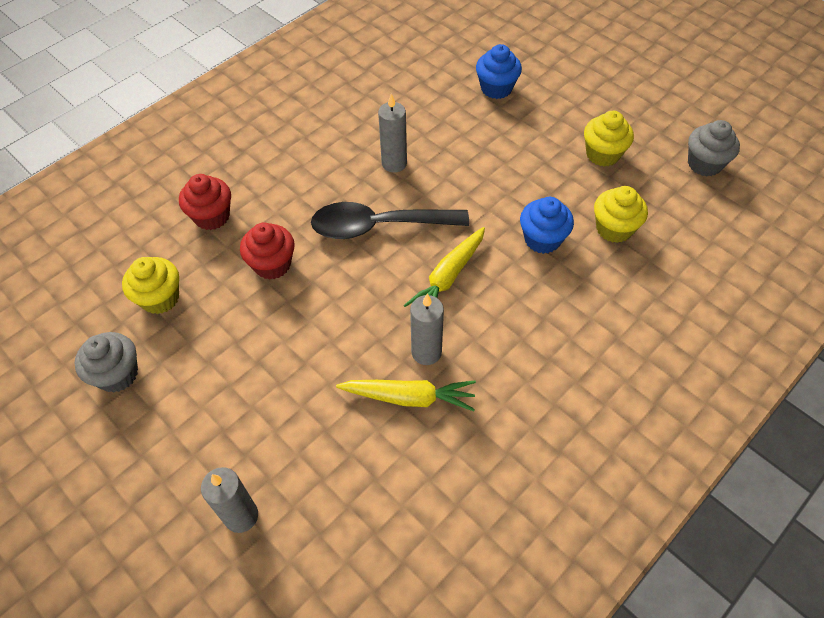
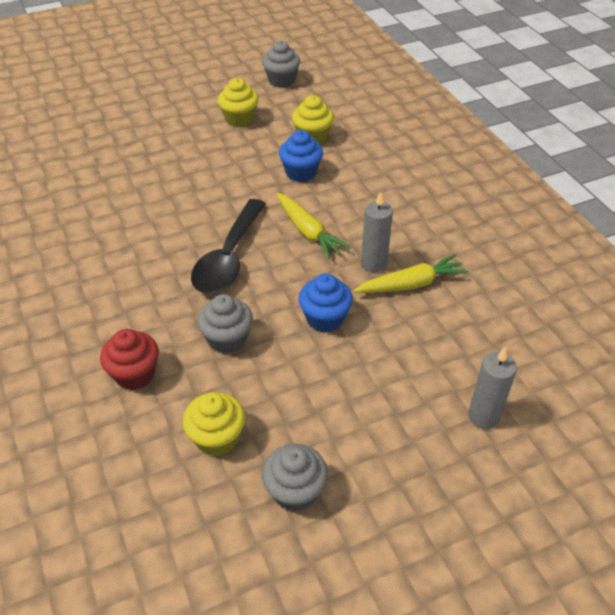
camera: 70 degrees left, 10 degrees down
(272, 264) = (227, 339): red cupcake -> grey cupcake
(394, 163) = (163, 229): grey candle -> none
(409, 397) = (411, 284): yellow carrot -> yellow carrot turned 45 degrees clockwise
(496, 88) = (125, 148): blue cupcake -> blue cupcake (325, 319)

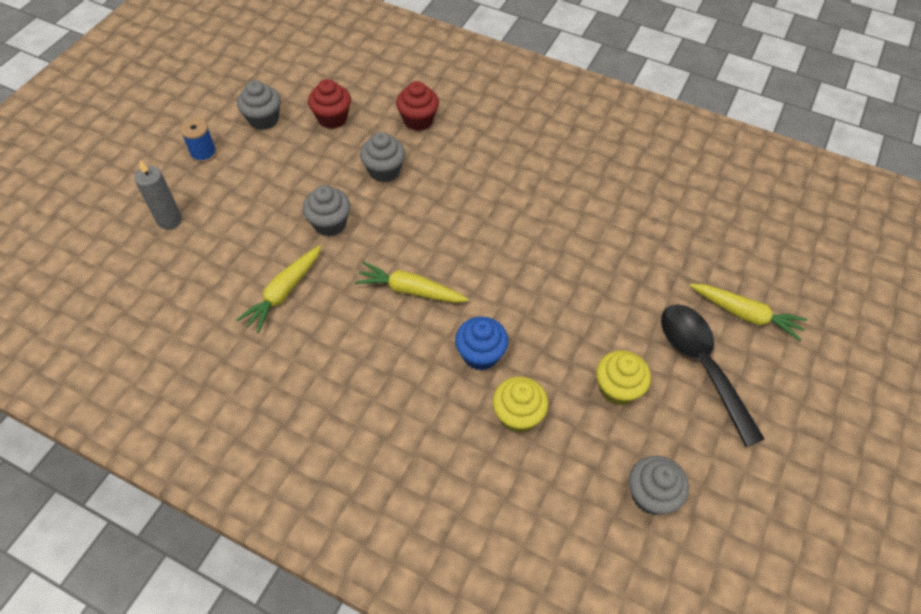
camera: 140 degrees right, 10 degrees up
(115, 109) = (745, 314): none -> yellow carrot
(217, 438) = (332, 118): yellow cupcake -> red cupcake
(229, 258) = (448, 227): black spoon -> black spoon (701, 365)
(325, 319) = (330, 223): blue cupcake -> grey cupcake
(373, 263) = (329, 293): grey candle -> none
(400, 485) = (203, 153): none -> blue spool

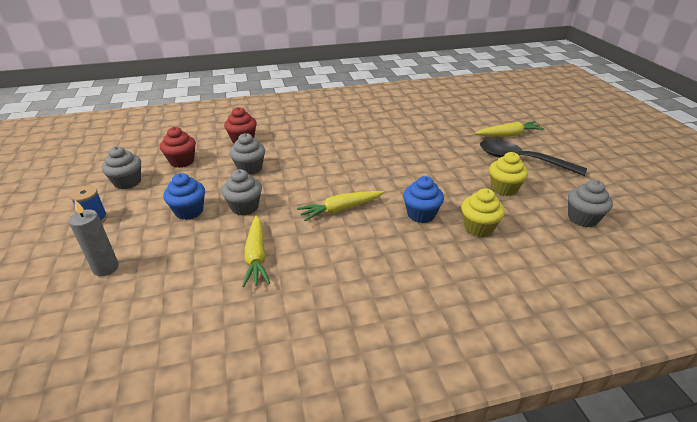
camera: 40 degrees left, 20 degrees down
(280, 195) = (189, 211): none -> blue cupcake

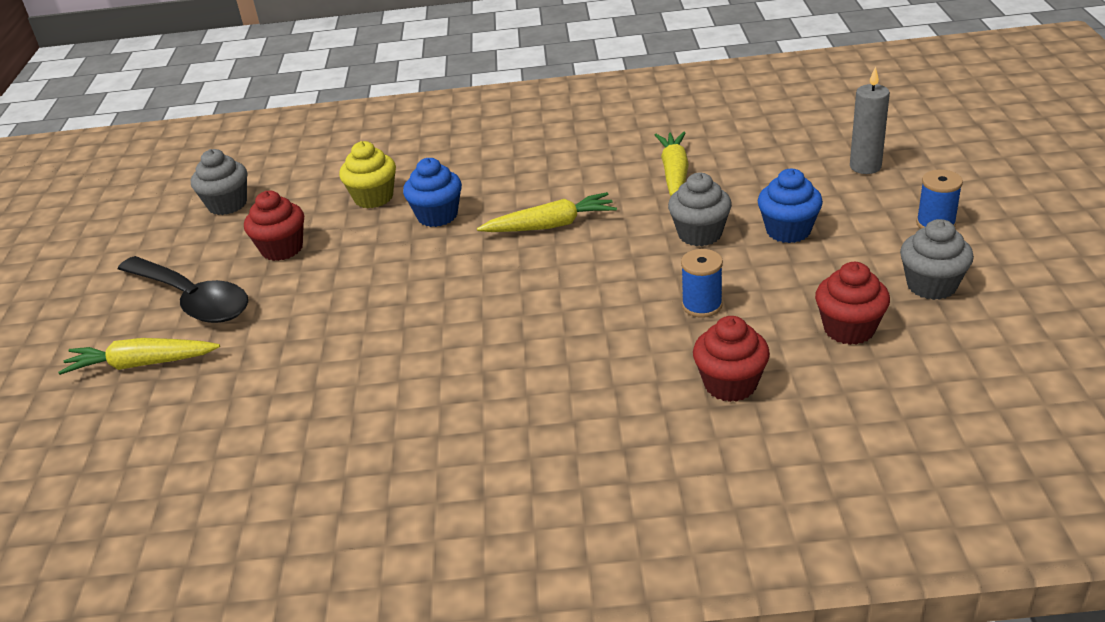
camera: 165 degrees left, 0 degrees up
(250, 168) = (702, 305): grey cupcake -> blue spool
(504, 188) = (282, 249): yellow cupcake -> red cupcake

